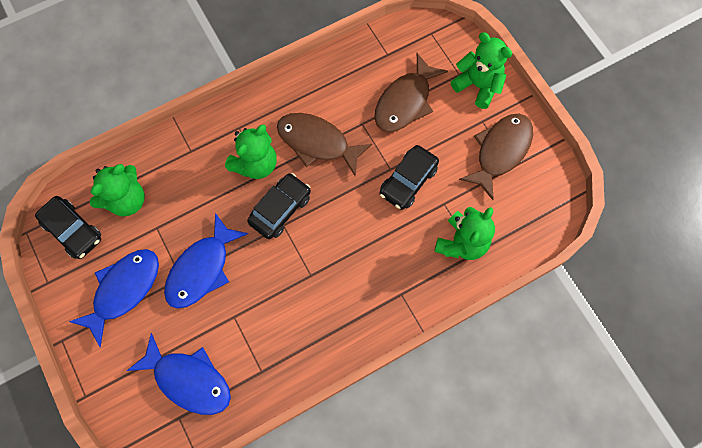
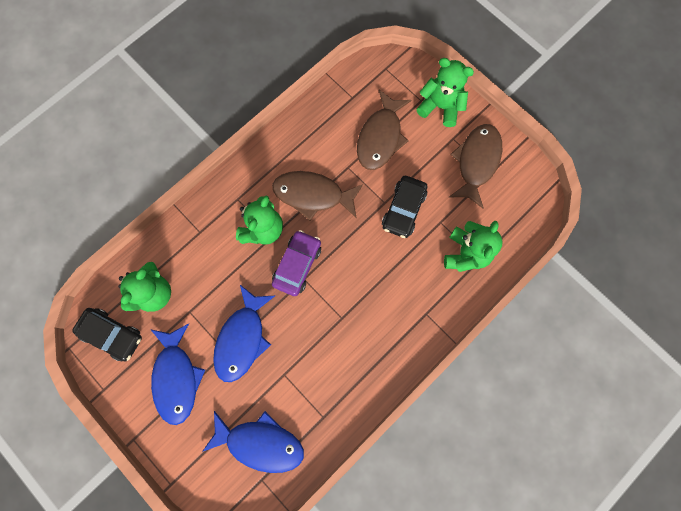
camera: 15 degrees left, 5 degrees up
(124, 290) = (176, 377): blue fish -> blue fish turned 150 degrees clockwise
(280, 209) = (297, 265): black car -> purple car

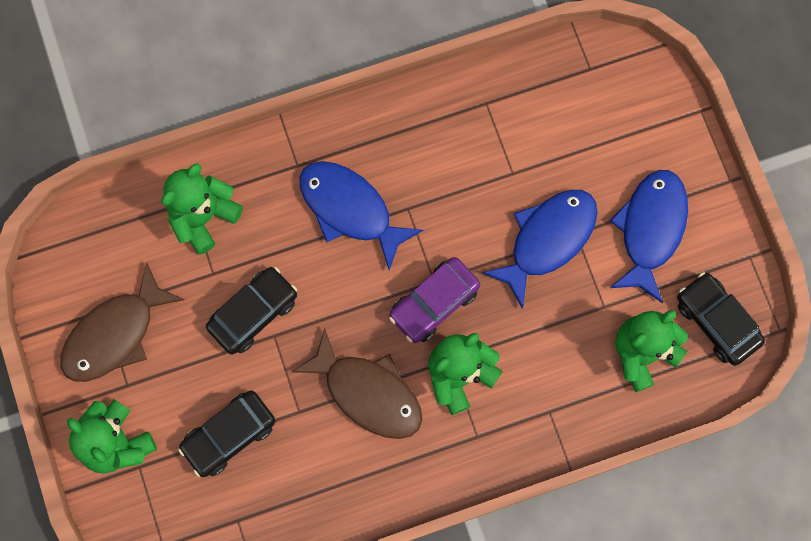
camera: 155 degrees left, 0 degrees up
(260, 443) = (575, 108): blue fish -> blue fish (350, 209)
(380, 137) = (229, 435): brown fish -> black car

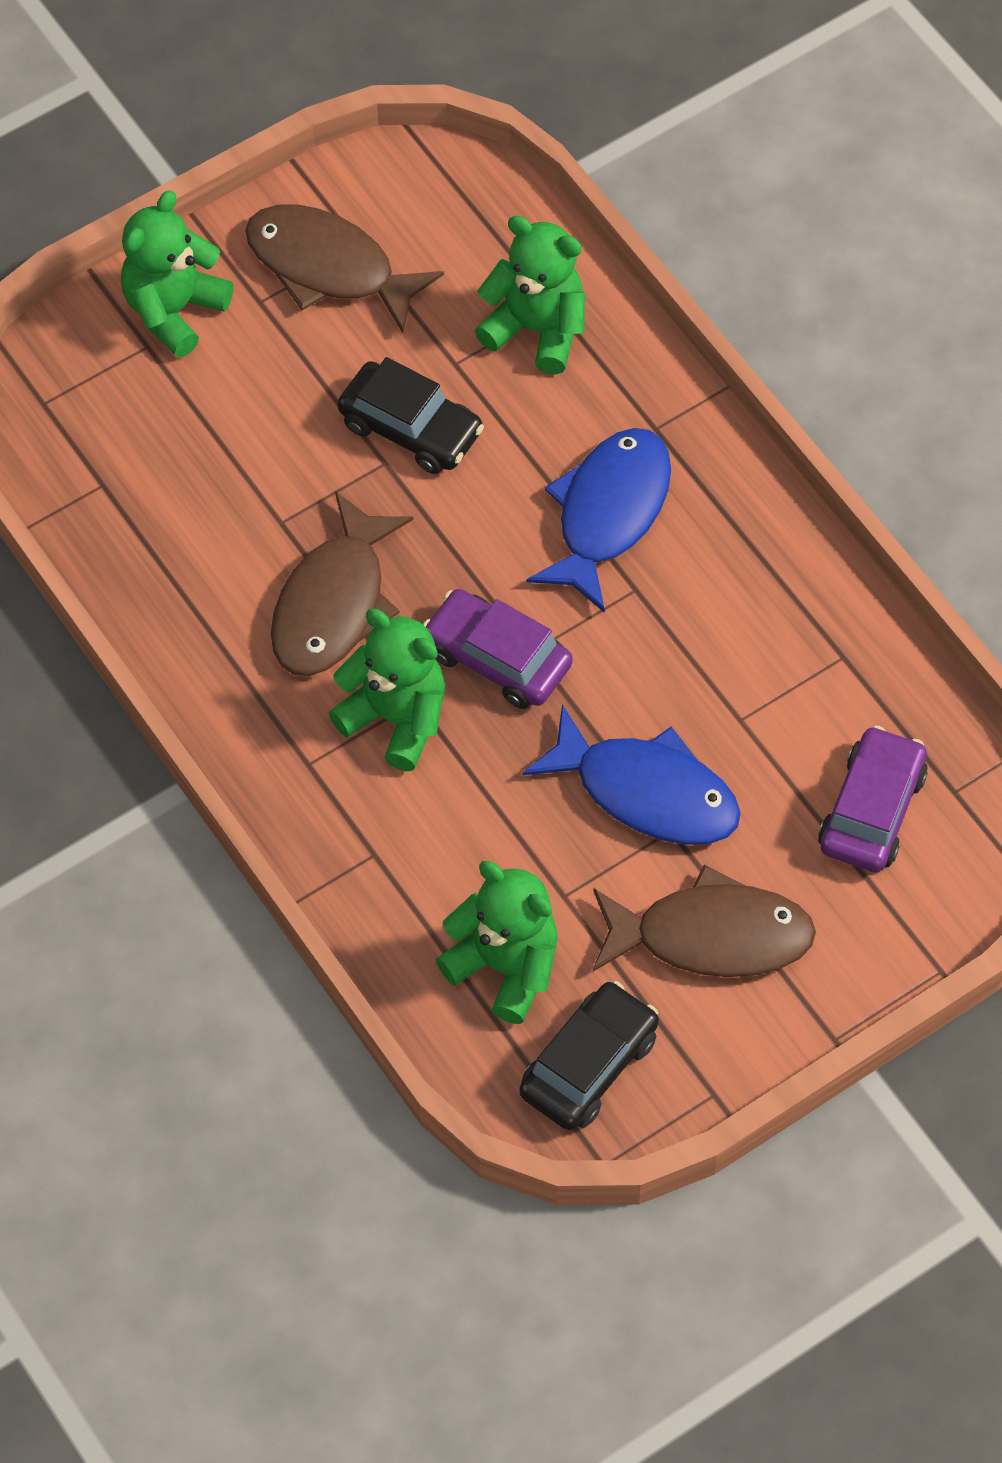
camera: 75 degrees right, 15 degrees down
(229, 435) = (221, 443): black car -> none
(591, 117) = (871, 810): none -> purple car
(650, 229) = (711, 936): blue fish -> brown fish

